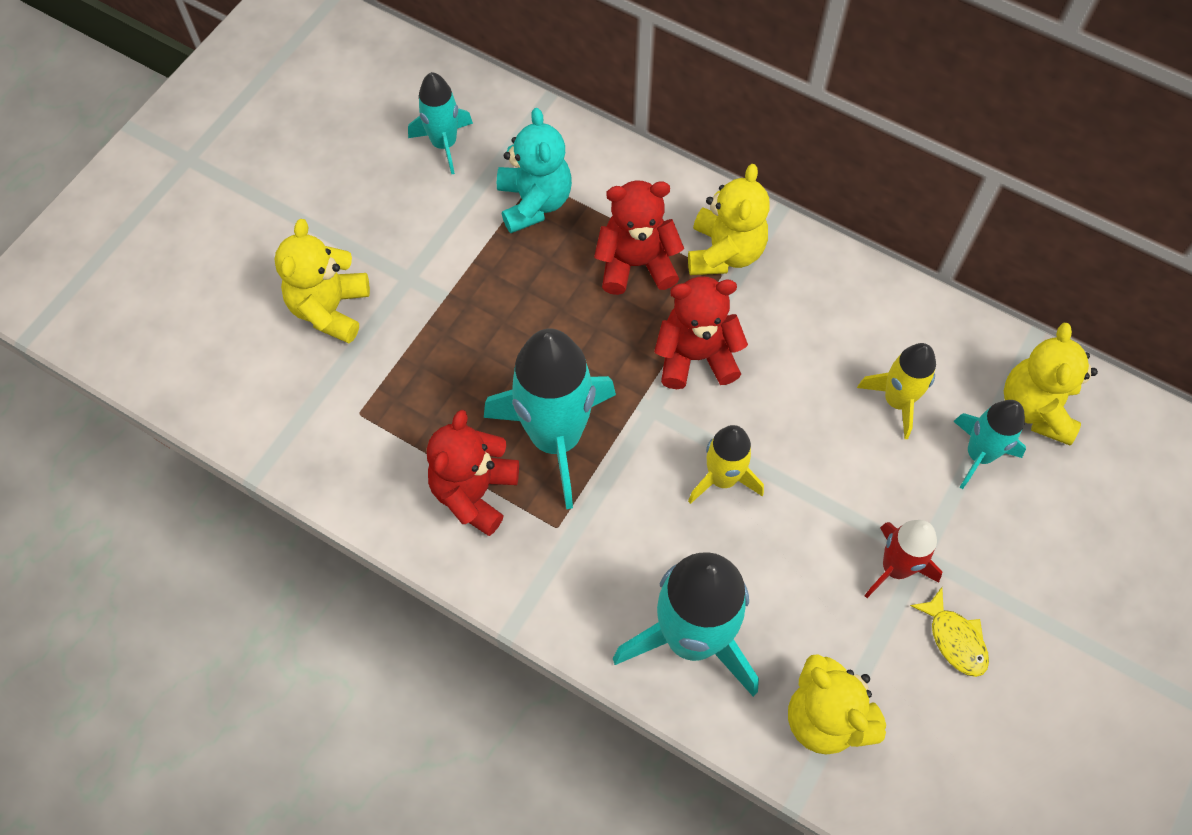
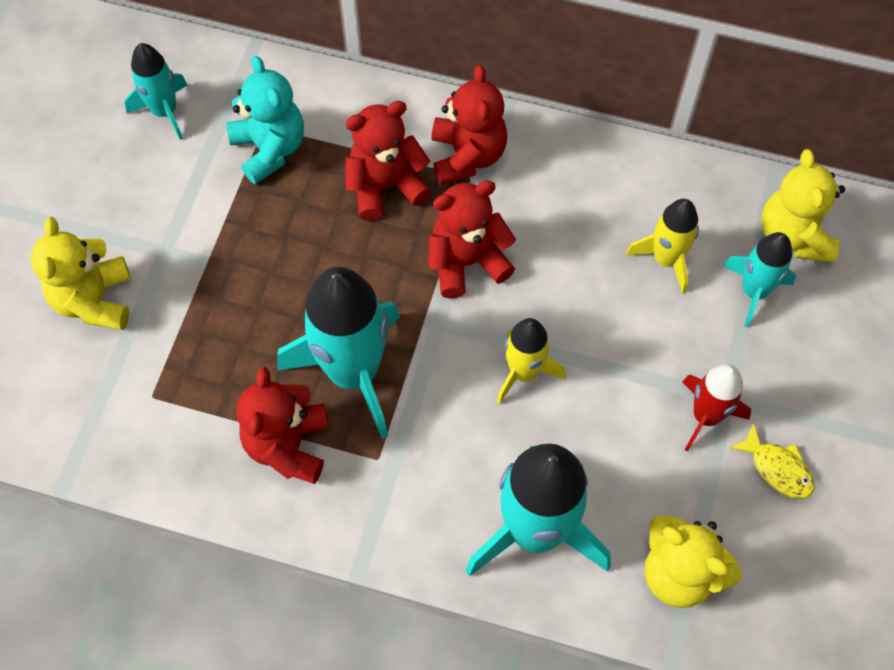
camera: 15 degrees left, 0 degrees up
(724, 252) = (467, 156): yellow teddy bear -> red teddy bear

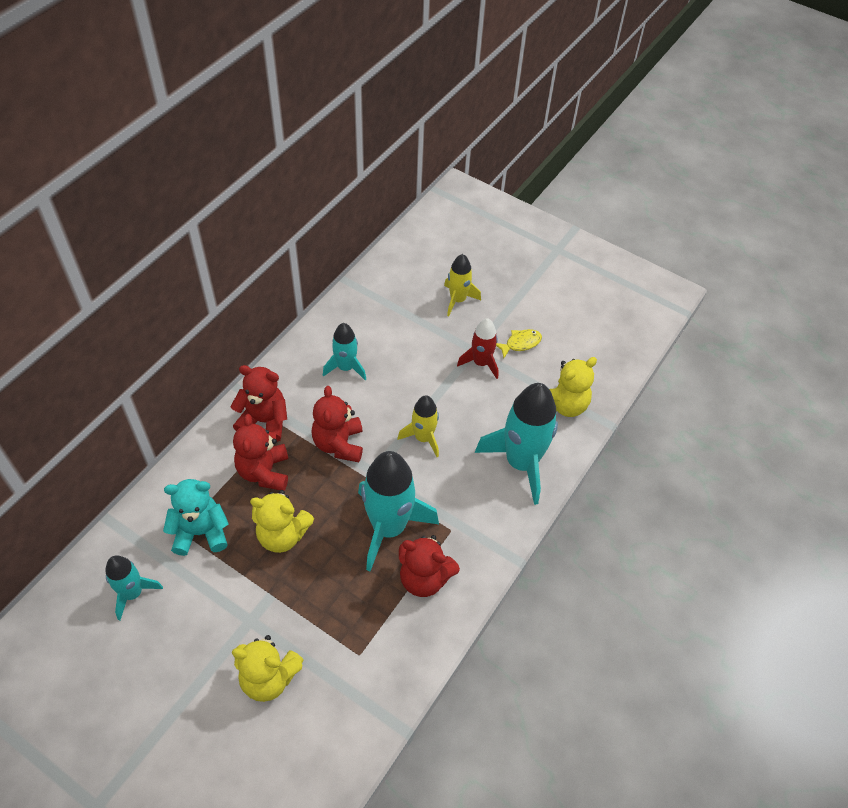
camera: 75 degrees left, 10 degrees down
(666, 259) = (380, 347): yellow rocket -> yellow rocket (458, 300)
(754, 291) = (416, 316): turquoise rocket -> turquoise rocket (346, 367)
(793, 235) = (390, 288): yellow teddy bear -> yellow teddy bear (282, 535)

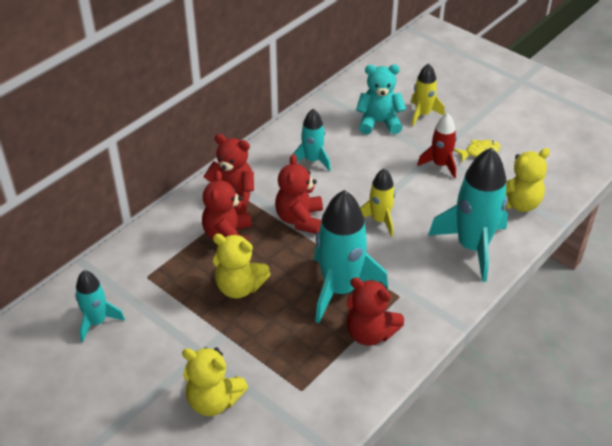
camera: 10 degrees right, 10 degrees down
(201, 532) = (164, 279): turquoise teddy bear -> turquoise teddy bear (379, 122)

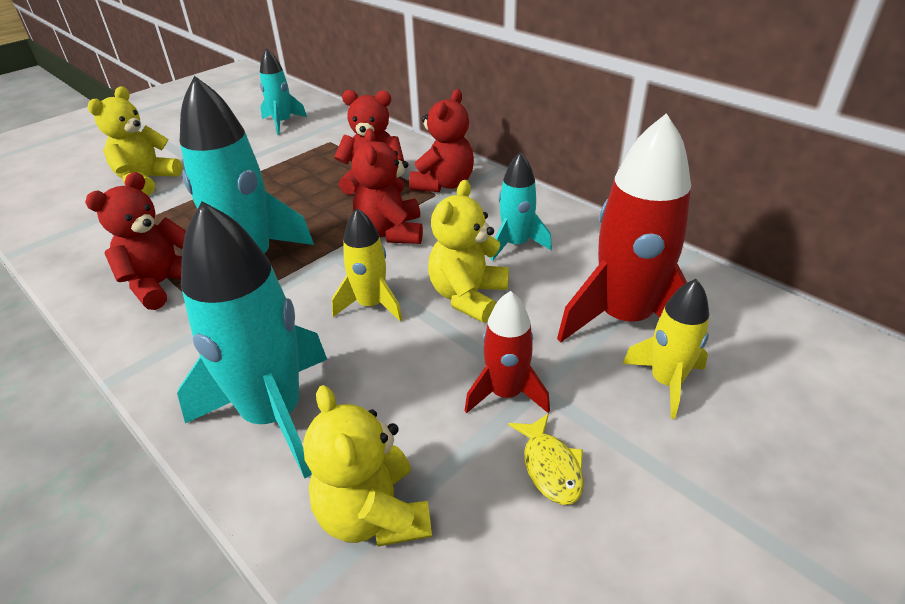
camera: 95 degrees right, 5 degrees down
(239, 287) = (289, 191): yellow teddy bear -> yellow teddy bear (468, 296)
(299, 219) = (391, 232): red teddy bear -> red teddy bear turned 105 degrees counterclockwise
(379, 122) = (624, 318): turquoise teddy bear -> red rocket

